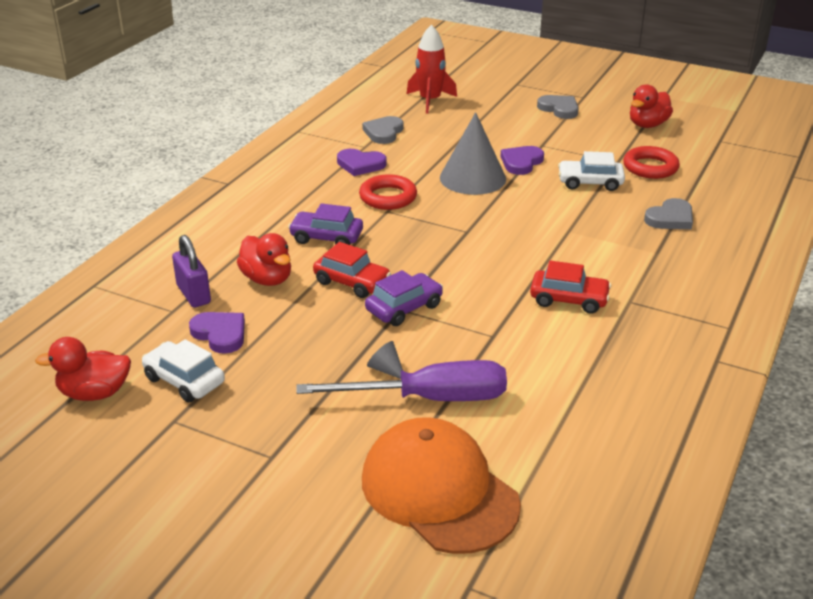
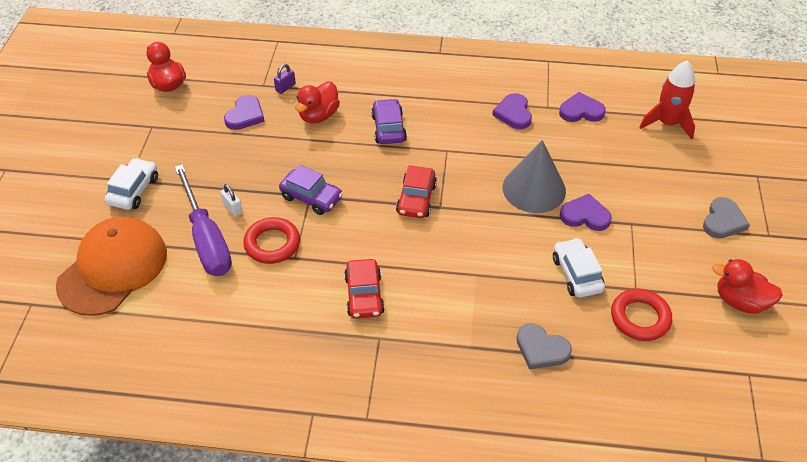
camera: 70 degrees right, 15 degrees up
(184, 380) = (191, 117): white car -> white car (134, 190)
(193, 294) = (285, 87): purple padlock -> purple padlock, size x0.60
(352, 282) = (333, 160): red car -> red car (416, 199)
(383, 132) = (581, 111): grey heart -> purple heart
(386, 369) = (233, 208): grey cone -> white padlock
(388, 197) = (469, 145): red ring -> red ring (272, 244)

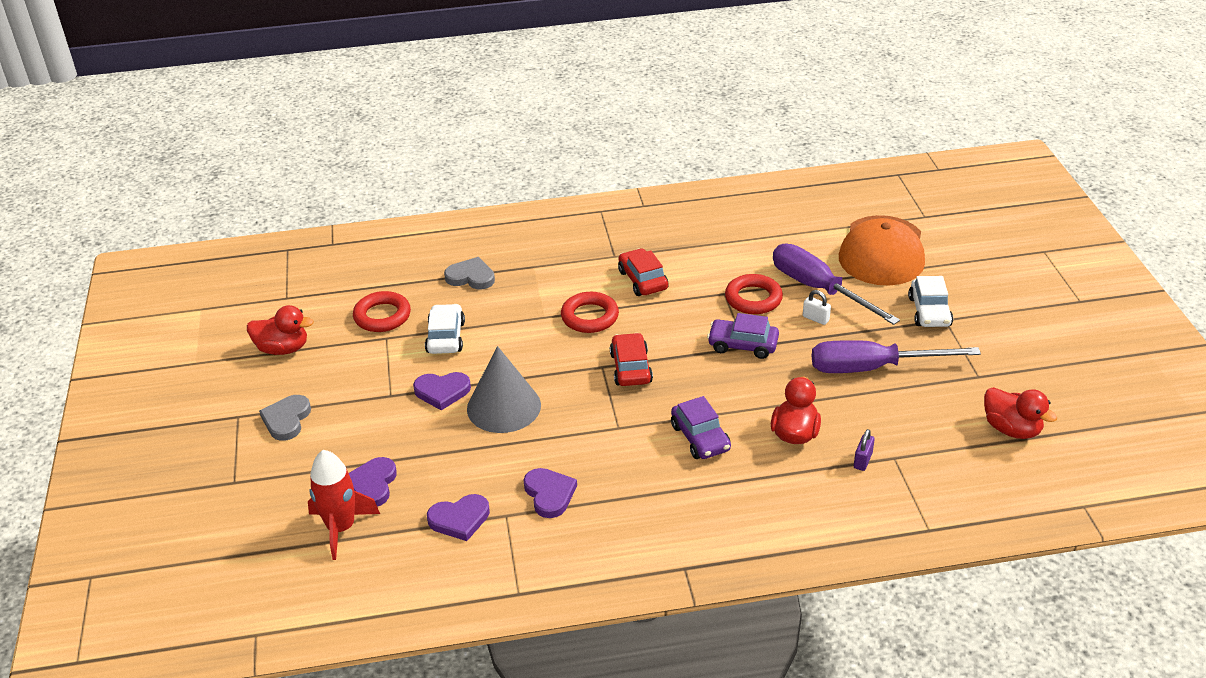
camera: 165 degrees right, 10 degrees down
(223, 152) = (872, 368): none -> purple screwdriver
(245, 115) = (883, 413): purple heart -> purple heart (372, 484)
(433, 263) = (590, 317): none -> red ring
(576, 274) = (445, 337): white car -> white car turned 150 degrees counterclockwise

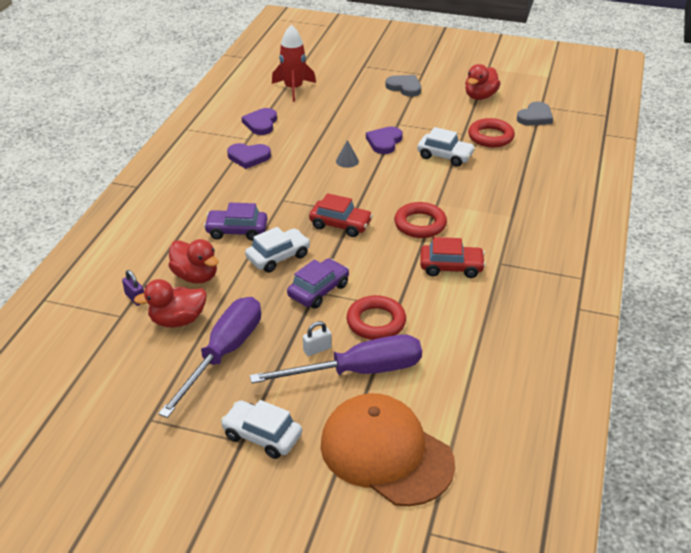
camera: 115 degrees right, 0 degrees up
(372, 484) = (319, 103): purple heart -> none
(471, 277) = (516, 183): grey heart -> grey heart (535, 117)
(503, 407) = (347, 161): grey cone -> grey cone, size x0.41
(717, 390) = (278, 257): none -> white car
(1011, 429) = (73, 402): red duck -> red duck (177, 320)

